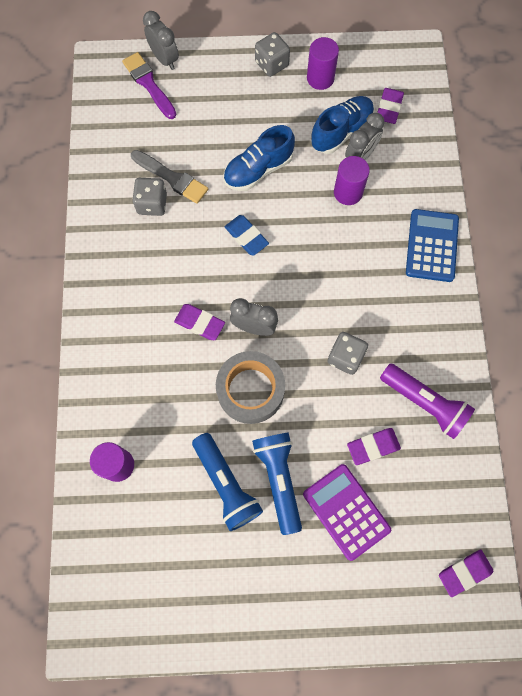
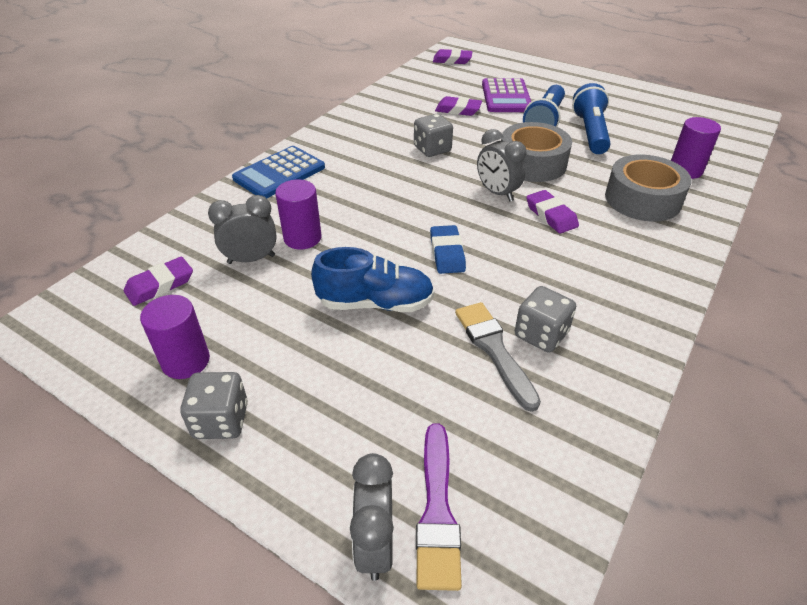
camera: 145 degrees left, 30 degrees down
(140, 391) = (642, 199): none -> grey tape
(341, 132) = (240, 290): blue shoe -> none
(424, 403) = (397, 112): purple flashlight -> none

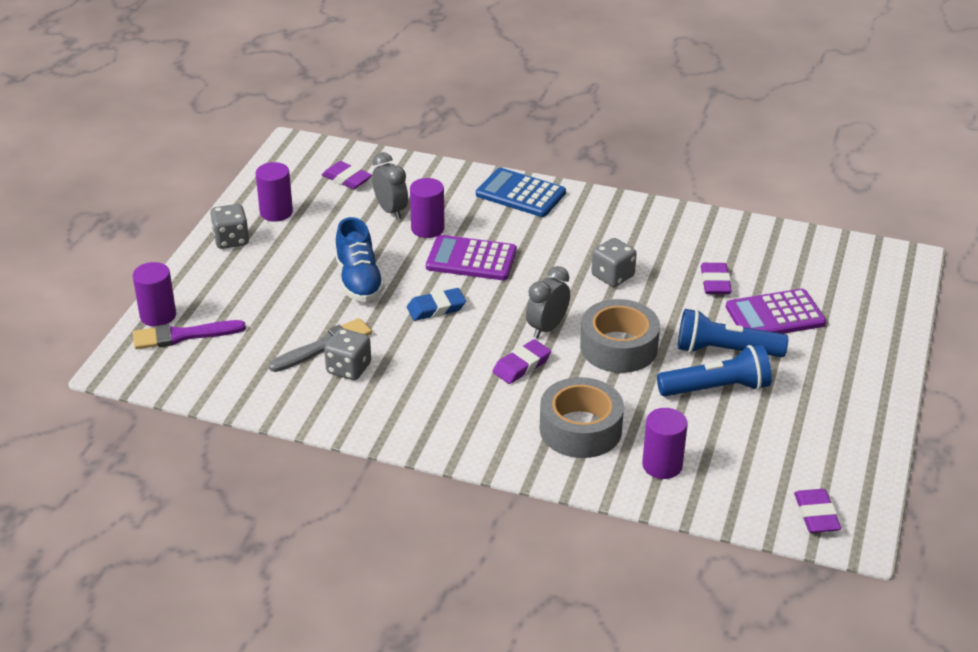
camera: 75 degrees right, 5 degrees down
(372, 218) = (471, 259): none -> purple calculator
(375, 544) = (158, 315): grey clock -> purple cylinder
(452, 60) = (857, 261): purple eraser -> purple eraser (816, 515)

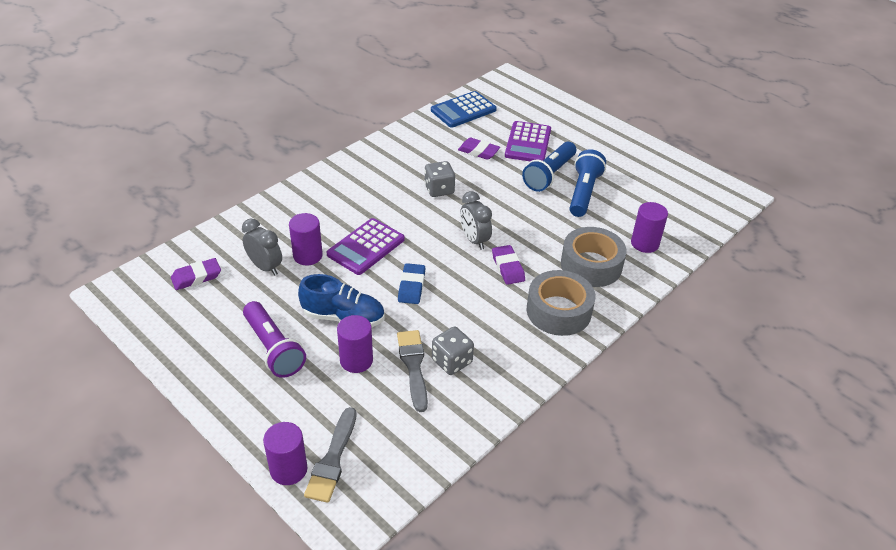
camera: 65 degrees left, 5 degrees up
(183, 336) = (332, 459): purple brush -> grey brush
(231, 240) = (216, 380): grey dice -> none
(276, 212) = (202, 336): purple cylinder -> purple cylinder (356, 360)
(289, 255) = (273, 349): none -> purple flashlight
(391, 210) = (265, 267): grey clock -> grey clock turned 45 degrees clockwise
(520, 194) = (307, 194): blue calculator -> blue calculator (463, 110)
(618, 347) = (517, 216): grey tape -> grey tape (558, 311)
(816, 515) = (715, 202): purple eraser -> none

